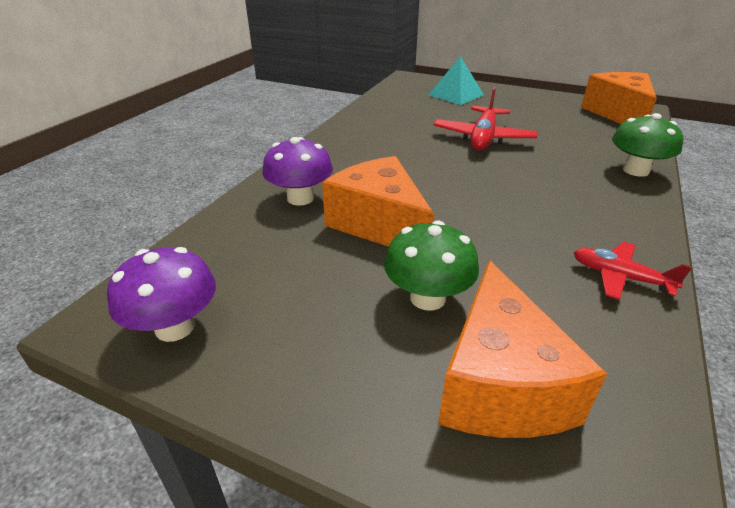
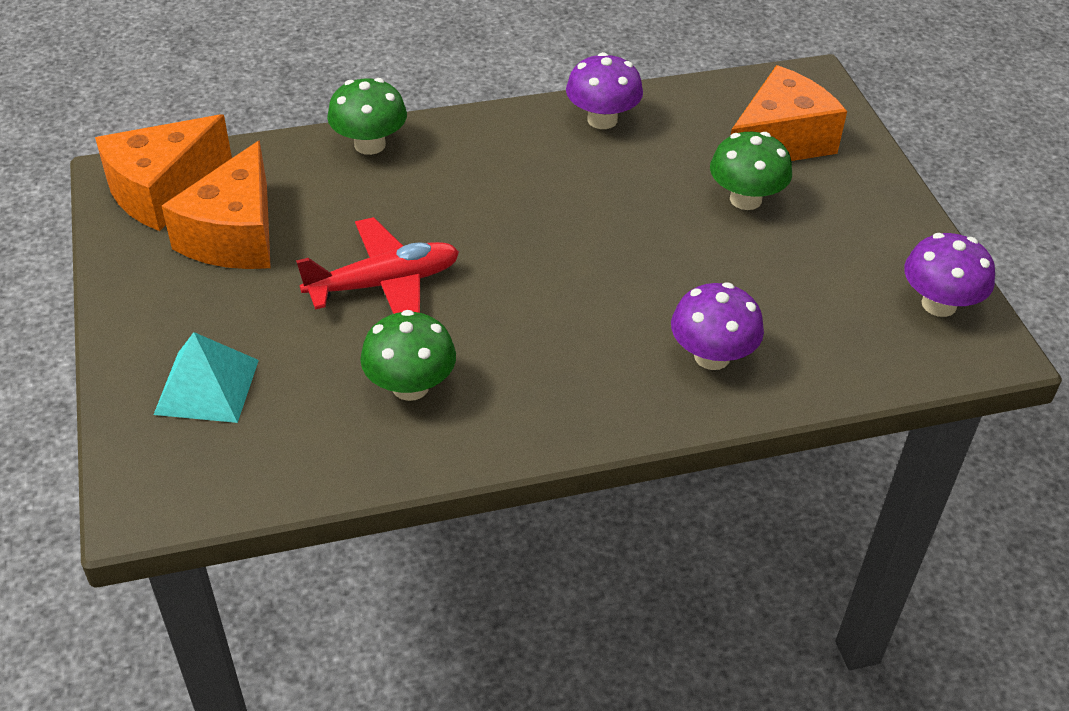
camera: 130 degrees left, 10 degrees up
(379, 224) = (686, 272): orange cheese -> orange cheese (235, 235)
(401, 124) = (410, 386): none -> green mushroom
(620, 277) = (602, 119): red plane -> purple mushroom

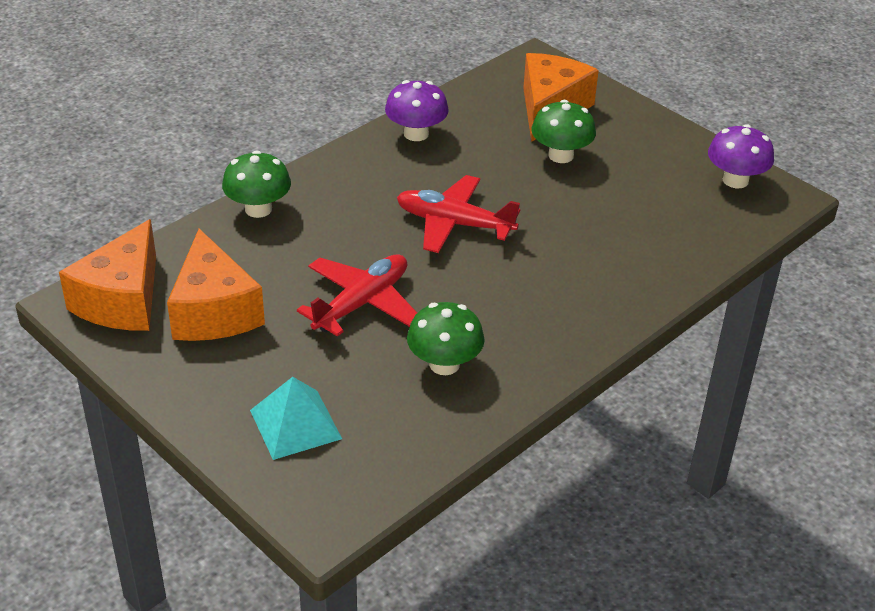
camera: 30 degrees left, 5 degrees down
(557, 234) = (454, 224): none -> red plane
(712, 356) = (626, 266): purple mushroom -> none

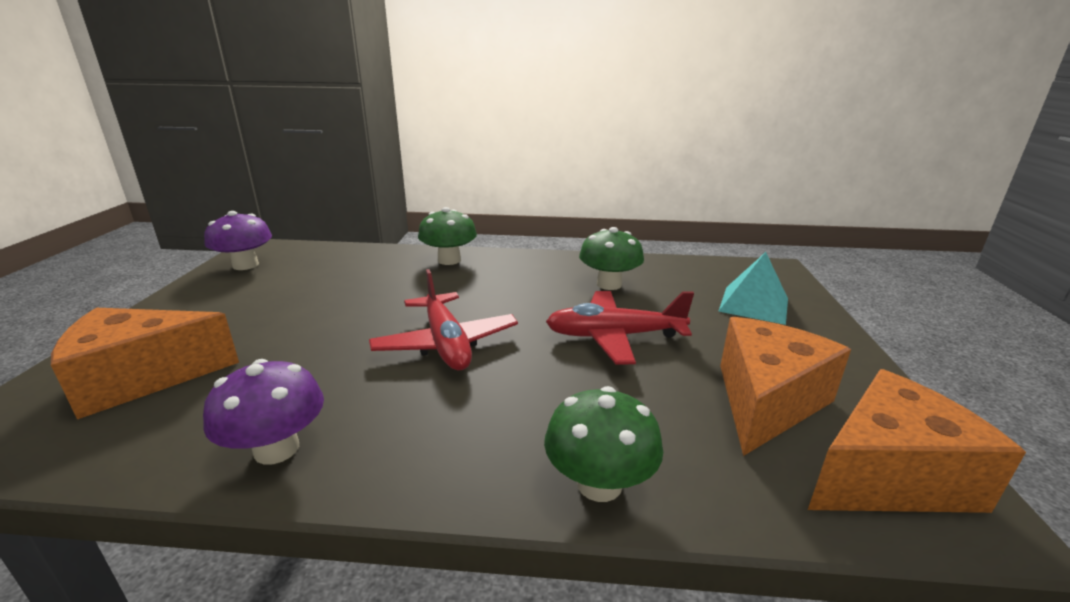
camera: 130 degrees left, 15 degrees down
(561, 155) = (259, 338): green mushroom -> green mushroom (449, 260)

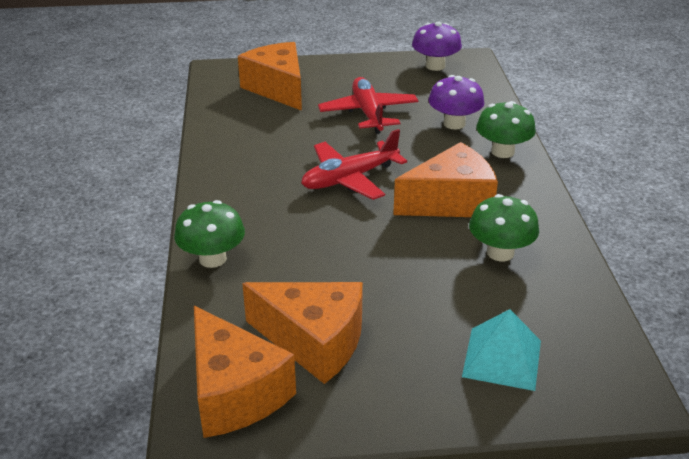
camera: 80 degrees right, 10 degrees up
(276, 449) = (226, 148): purple mushroom -> purple mushroom (454, 123)
(521, 293) = (450, 202): none -> orange cheese
(614, 336) = (391, 259): red plane -> red plane (368, 113)

